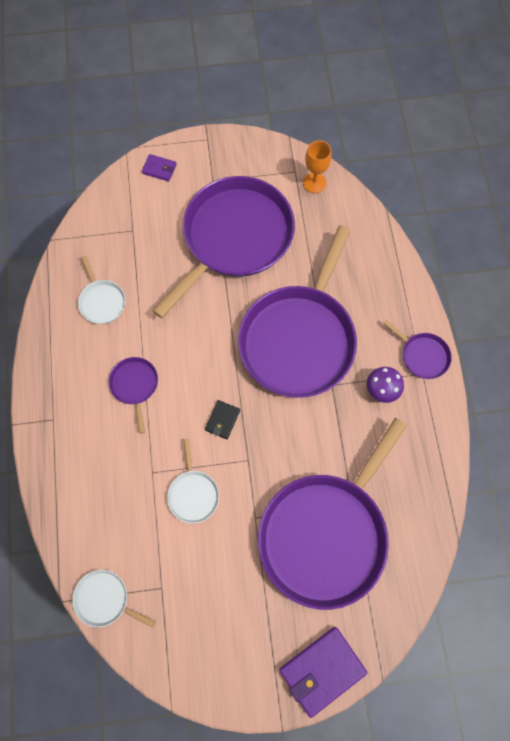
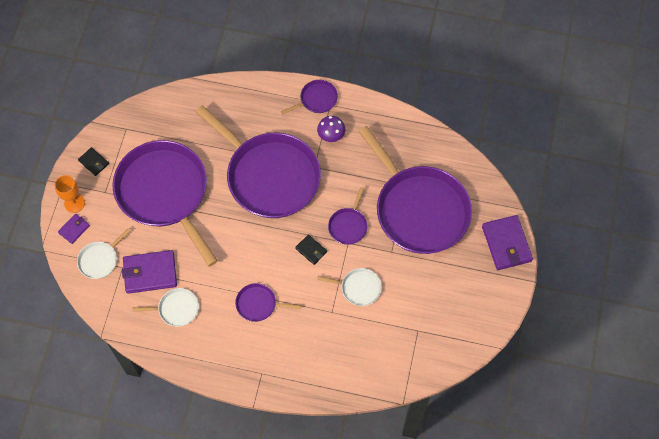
camera: 70 degrees left, 5 degrees down
(105, 599) = (412, 371): white pan -> white pan (100, 260)
(135, 259) = (150, 273): none -> purple wallet
(242, 157) = (94, 162): none -> black wallet
(270, 452) = (348, 225): none -> purple pan
(314, 183) = (143, 118): orange goblet -> orange goblet (74, 203)

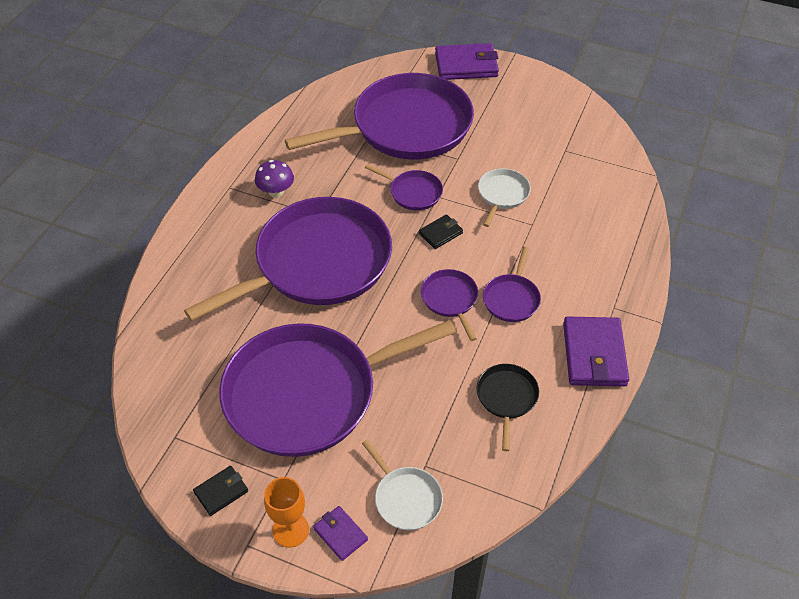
camera: 80 degrees left, 15 degrees down
(150, 273) = (442, 427): purple wallet -> purple wallet (594, 354)
(176, 309) = (506, 398): white pan -> black pan
(316, 99) = (216, 199): purple pan -> purple pan (450, 299)

